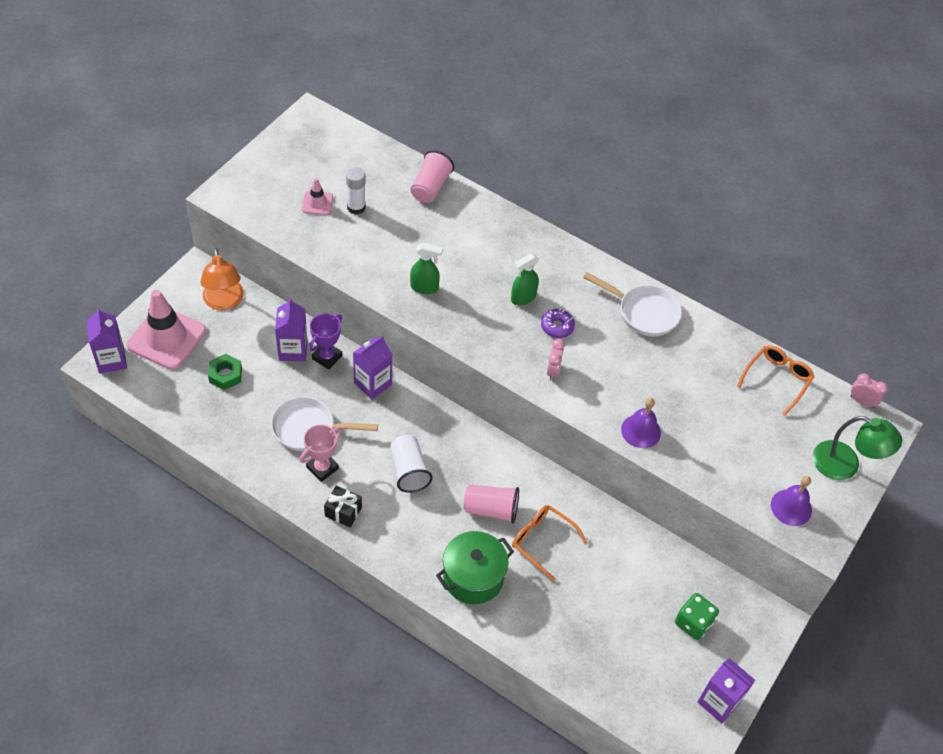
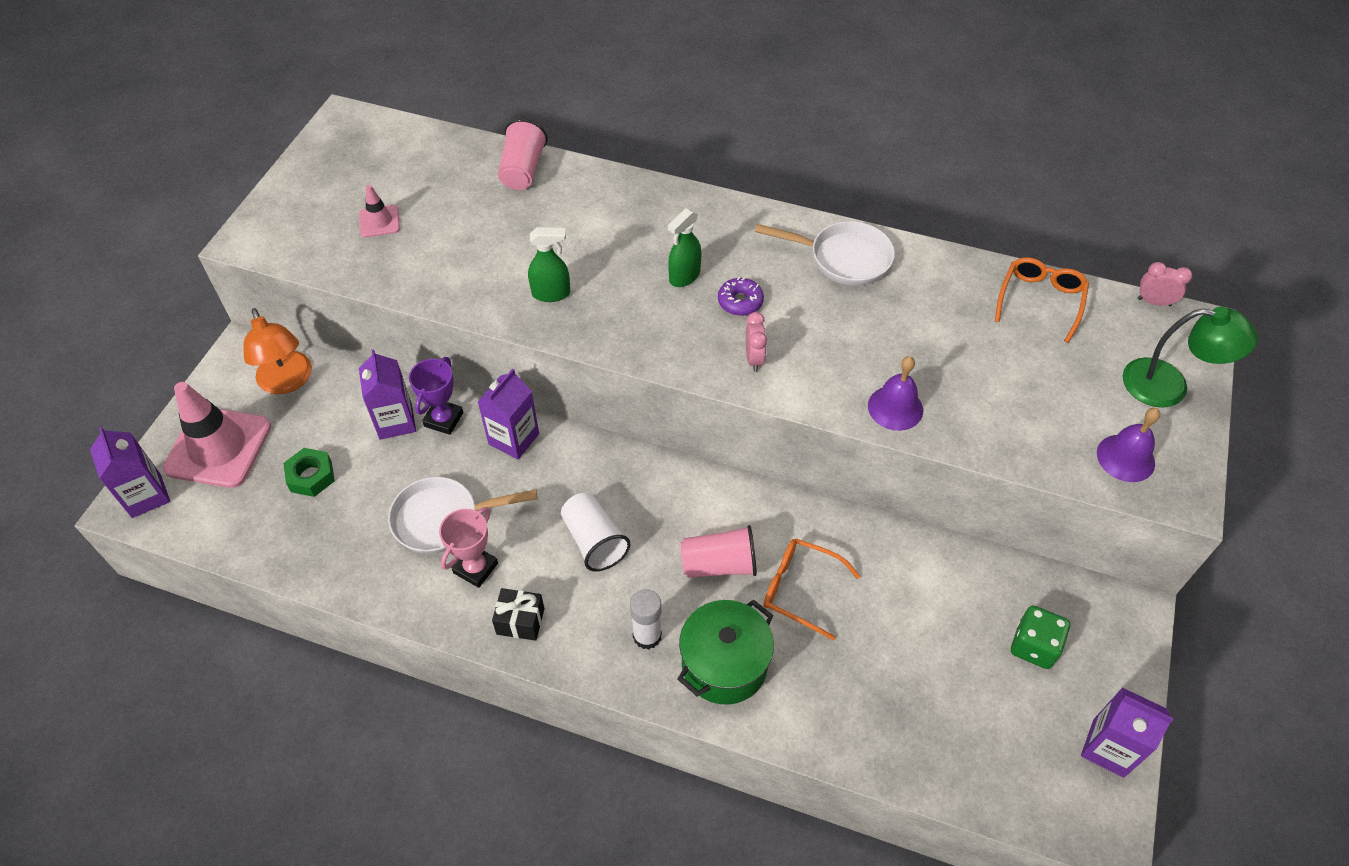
camera: 10 degrees left, 0 degrees up
(356, 207) = (432, 215): white glue stick -> white glue stick (647, 636)

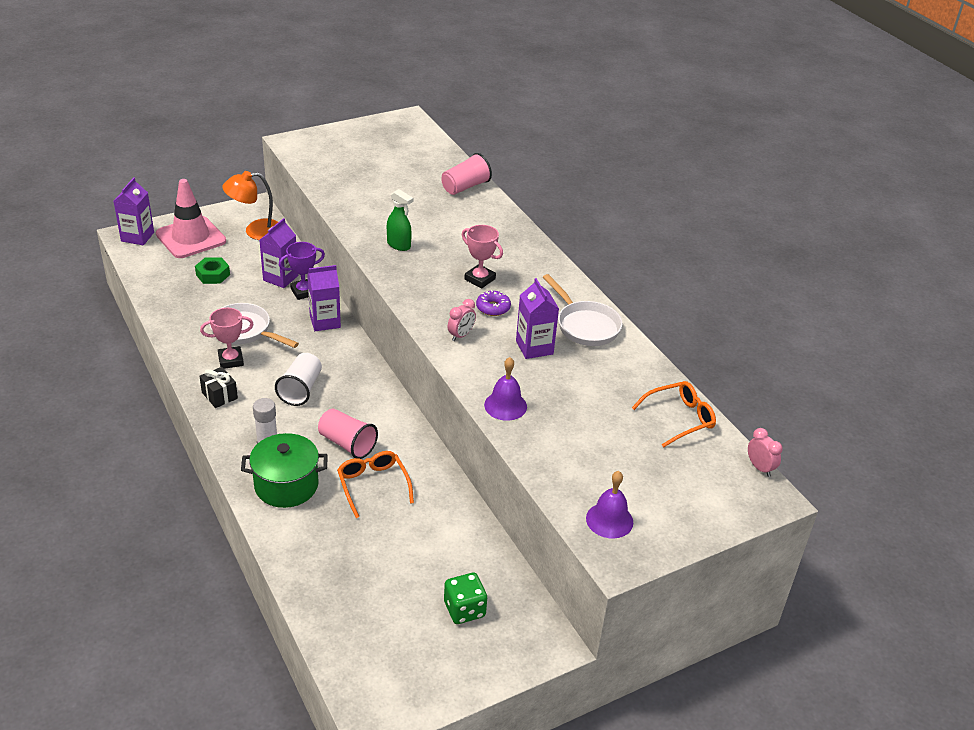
camera: 40 degrees right, 15 degrees down
(287, 382) = (256, 231): orange lamp -> orange lamp turned 60 degrees clockwise
(379, 221) = (361, 168): pink traffic cone -> none
(684, 276) = (480, 279): green spray bottle -> pink trophy
(1108, 748) = (435, 687): purple carton -> purple carton (534, 347)
(1169, 385) = (698, 510): green lamp -> none

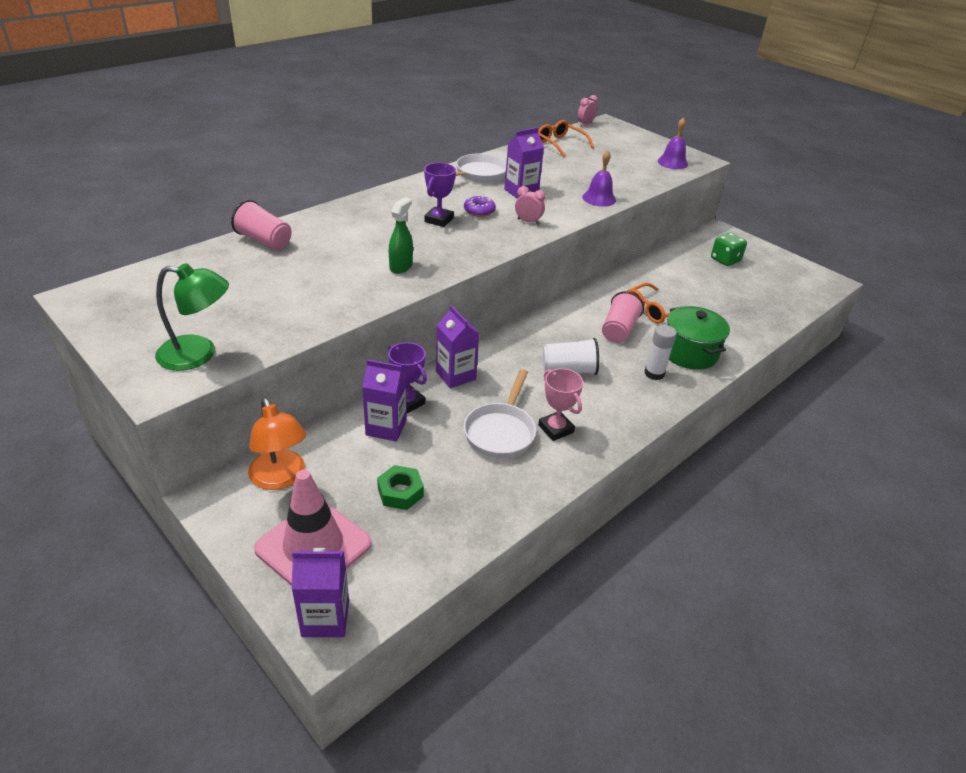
camera: 105 degrees left, 0 degrees up
(219, 395) = (613, 422): black gift -> none
(319, 155) = (198, 354): none -> green lamp
(480, 279) = (439, 220): pink trophy -> purple trophy

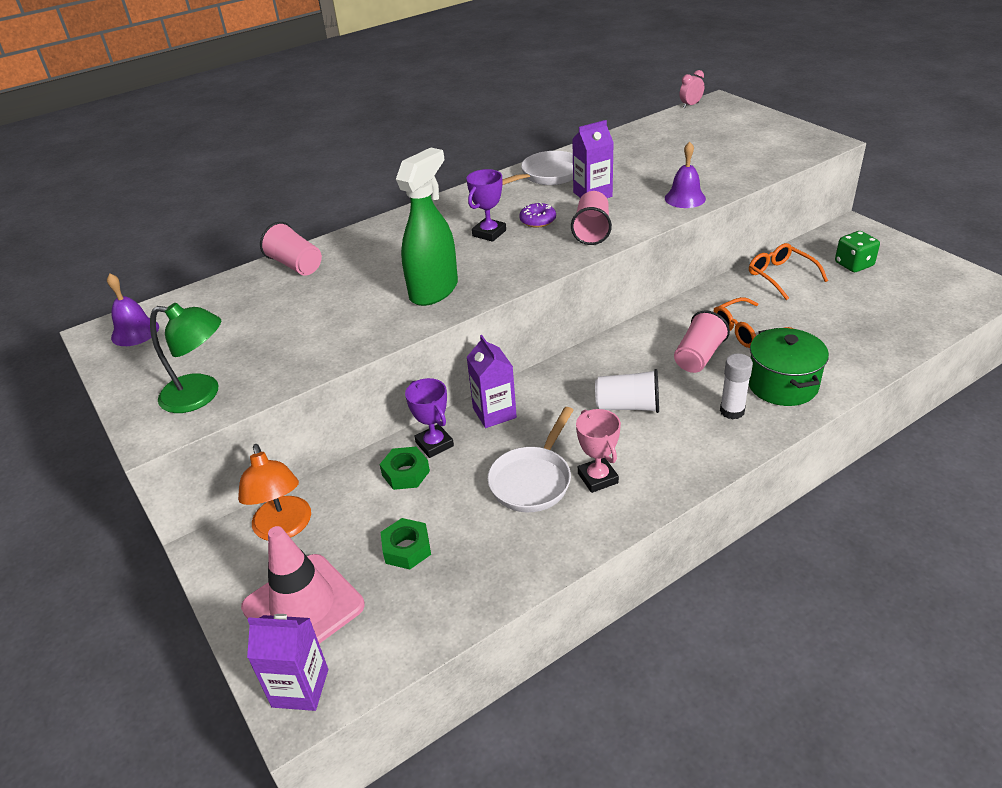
camera: 15 degrees right, 0 degrees up
(386, 427) = (406, 473): purple carton -> green nut
(401, 266) = (434, 290): green spray bottle -> green spray bottle, size x1.80
(528, 222) = (592, 231): pink clock -> pink cup
(560, 144) = (654, 132): orange glasses -> orange glasses (781, 276)
(672, 162) = (789, 147): purple bell -> purple bell (135, 332)

